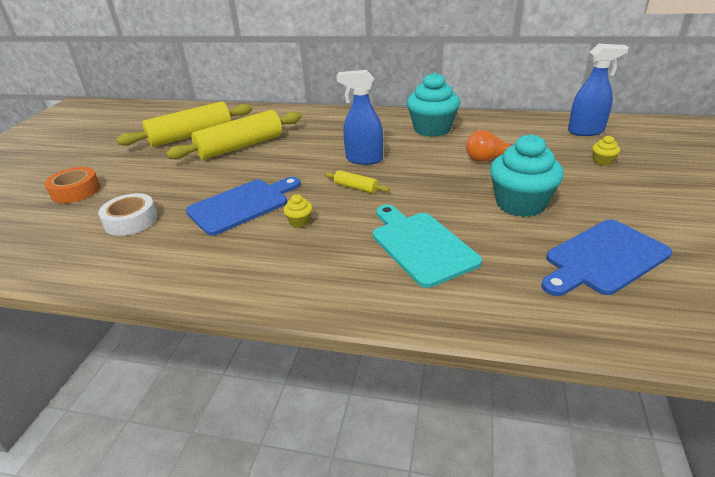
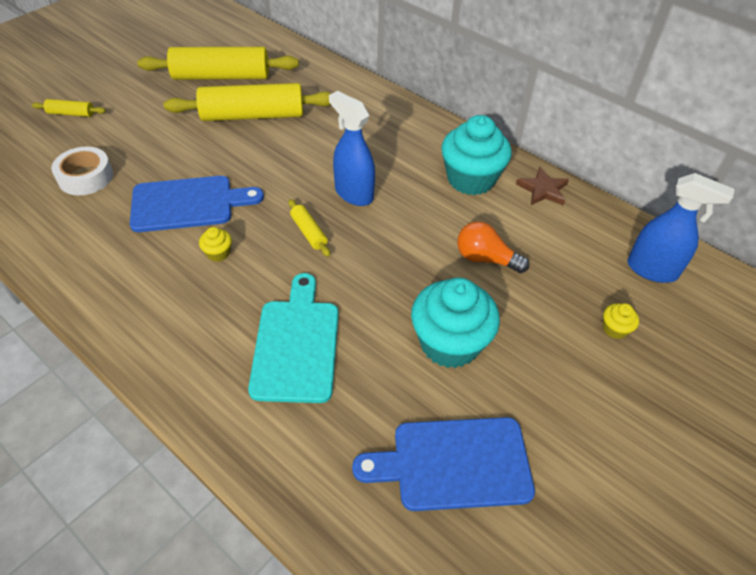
camera: 25 degrees right, 15 degrees up
(76, 191) = (71, 114): orange tape -> yellow rolling pin
(481, 120) = (543, 190): none -> brown star

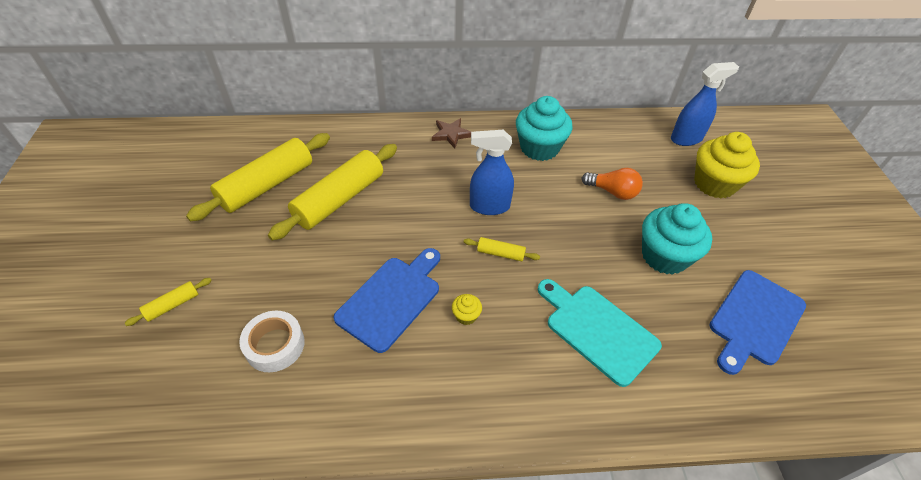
camera: 45 degrees left, 0 degrees up
(485, 259) = (612, 192): orange light bulb -> orange light bulb turned 135 degrees counterclockwise
(543, 190) = (582, 128): brown star -> brown star (451, 134)
(615, 329) = (714, 184): yellow cupcake -> yellow cupcake, size x2.38

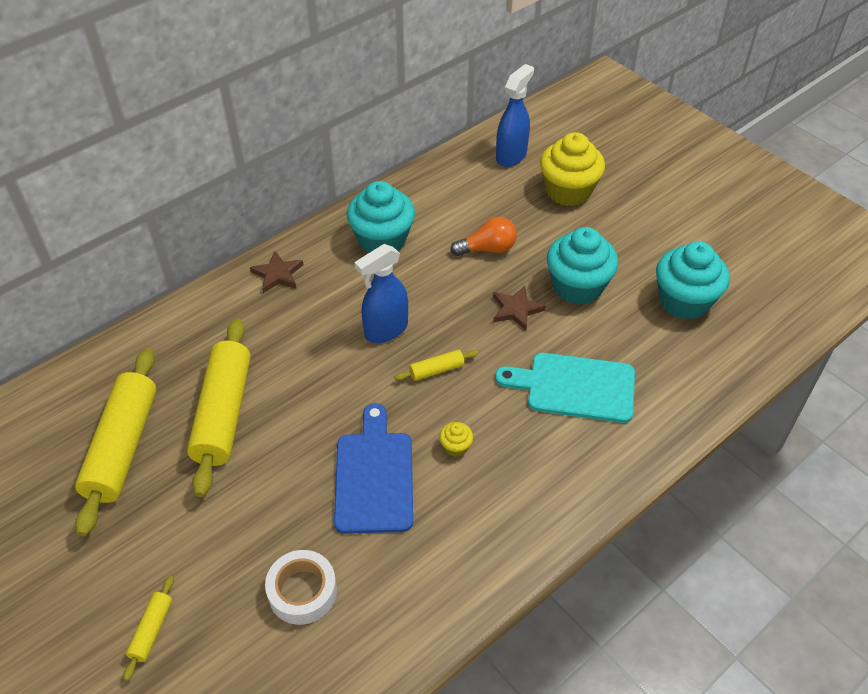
camera: 35 degrees left, 0 degrees up
(598, 245) = (516, 310): none -> brown star
(755, 320) = (684, 301): blue cutting board -> turquoise cupcake

